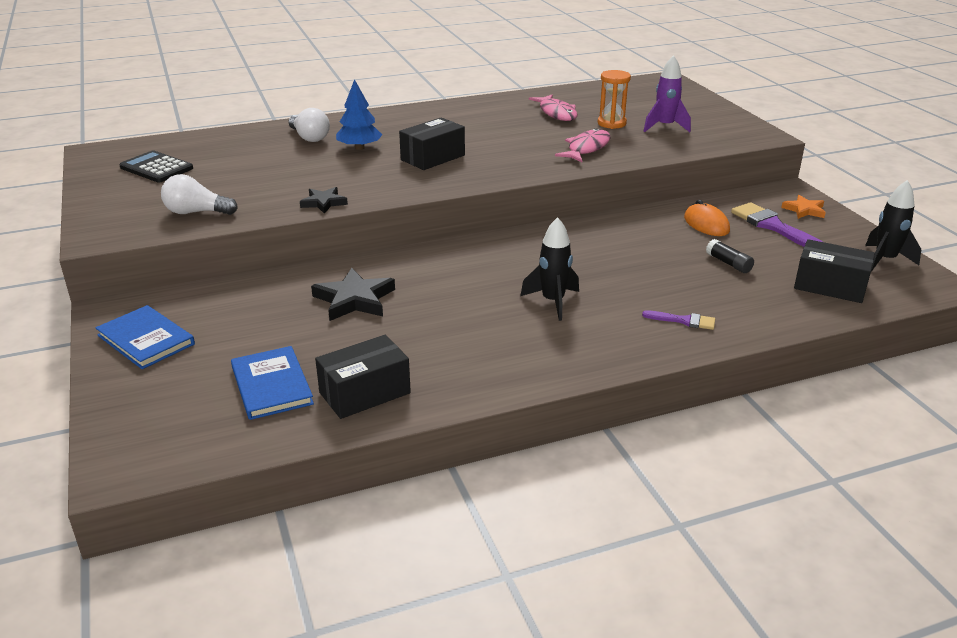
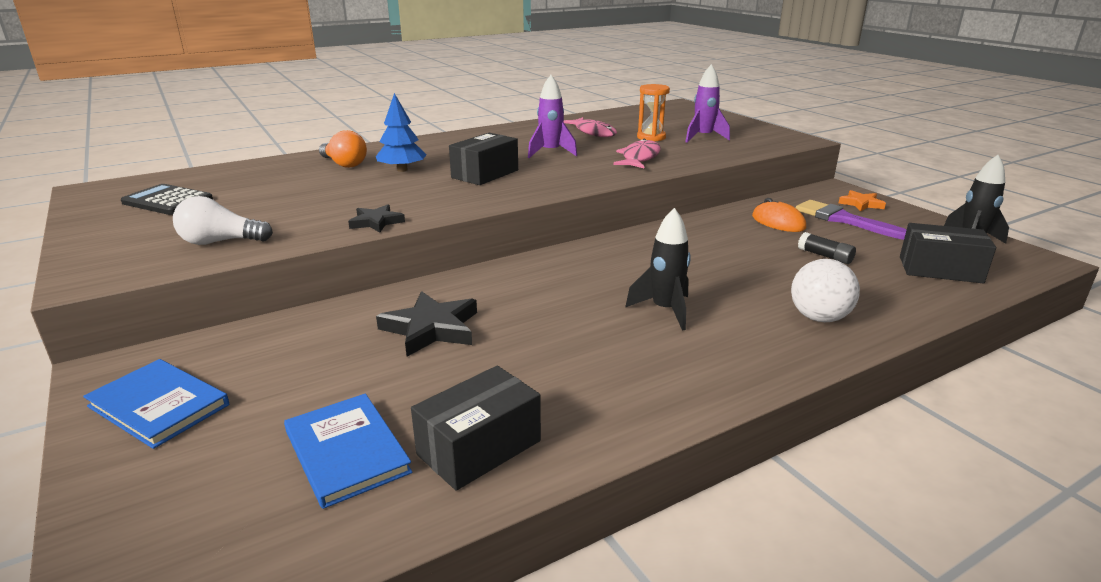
camera: 10 degrees left, 5 degrees down
(309, 137) = (344, 164): white light bulb -> orange light bulb
(503, 136) = (550, 153): none -> purple rocket
(683, 321) = (819, 318): purple brush -> white ball

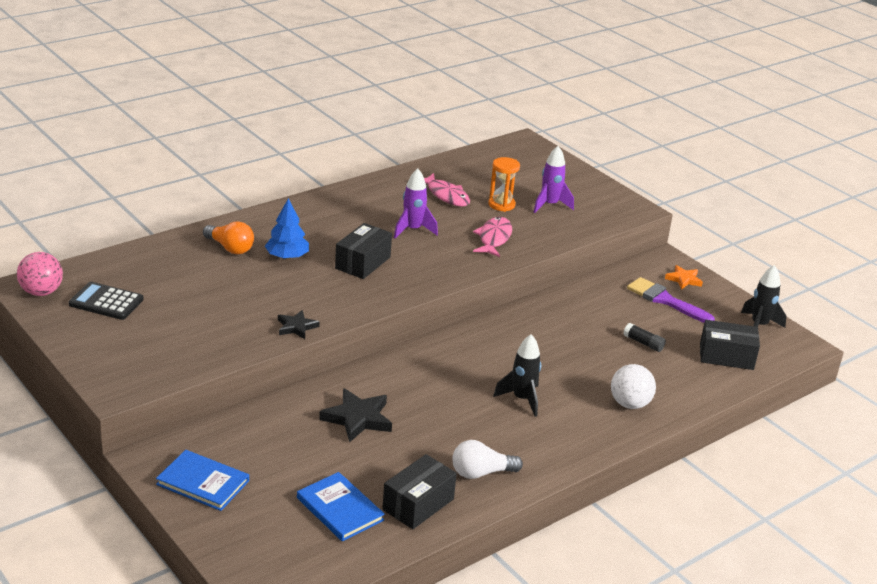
camera: 10 degrees left, 5 degrees up
(104, 193) = (41, 292): none -> pink ball
(221, 242) = (187, 351): white light bulb -> white light bulb (481, 473)
(778, 222) = (611, 304): orange mouse -> none

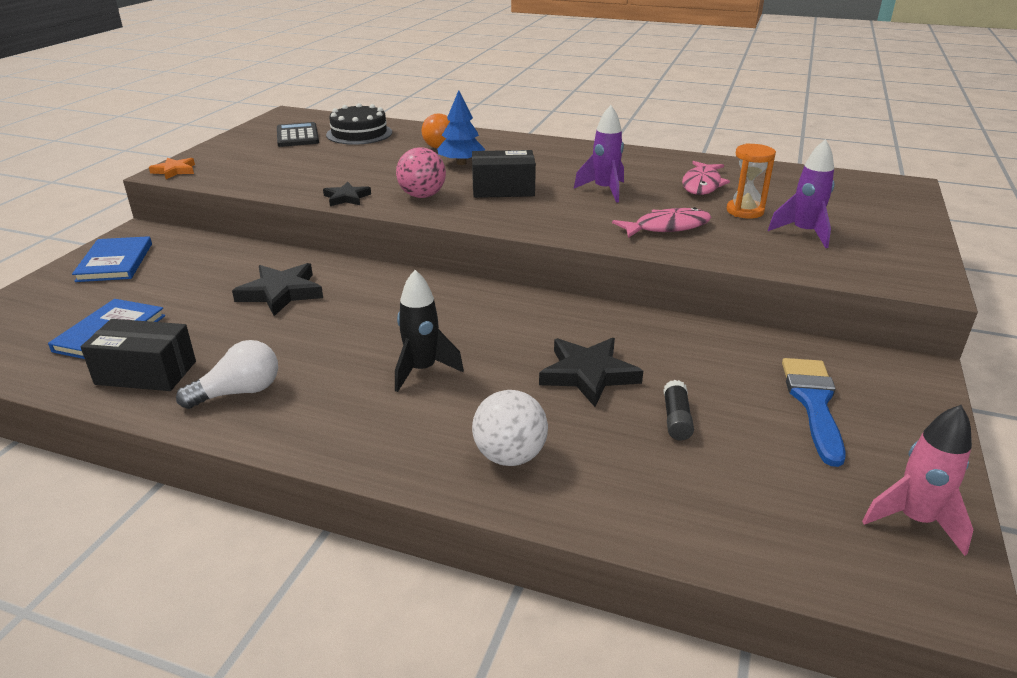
camera: 60 degrees right, 0 degrees up
(41, 292) = (286, 119): pink ball -> pink ball (422, 196)
(146, 272) = (359, 133): none -> black cake
(481, 473) = (239, 392): white light bulb -> white light bulb turned 105 degrees clockwise
(580, 348) = (588, 374): none -> black star
(665, 300) = (813, 403): purple brush -> blue brush
(683, 279) = (896, 401): orange star -> orange star (174, 171)
(726, 356) = (765, 512): black box -> none
(759, 325) = (914, 520): black rocket -> pink rocket

